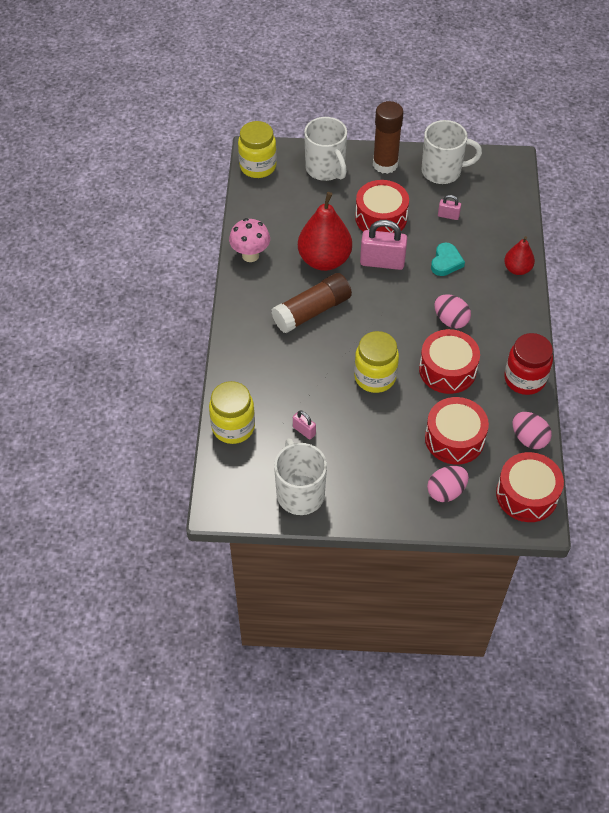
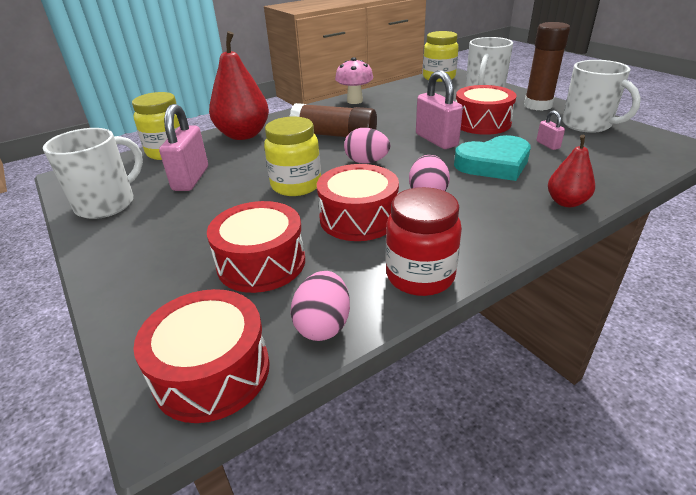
camera: 55 degrees right, 20 degrees down
(304, 431) = (191, 179): pink padlock -> pink padlock, size x2.01
(324, 260) = (396, 121): red pear -> red pear (243, 135)
(446, 262) = (494, 164): turquoise heart -> turquoise heart, size x1.63
(446, 491) = (168, 291): pink egg -> pink egg (366, 162)

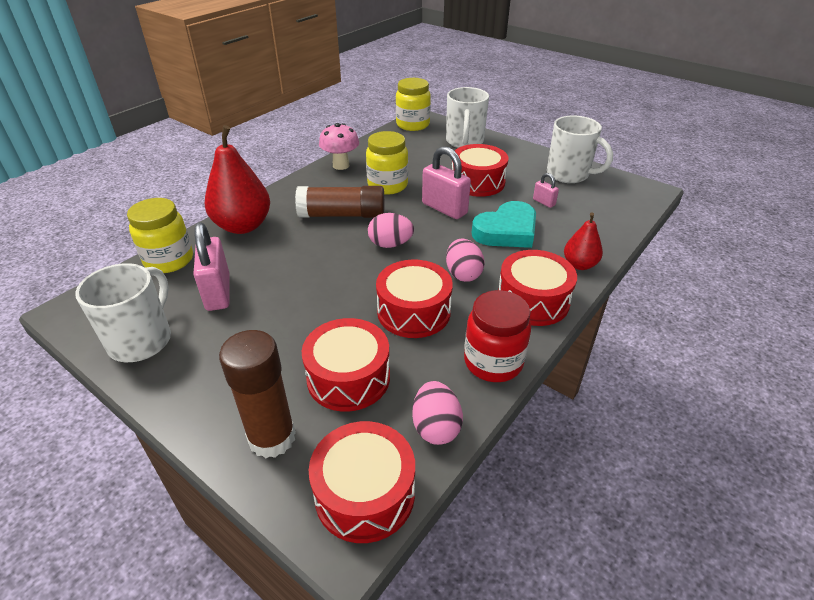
camera: 20 degrees left, 5 degrees up
(296, 185) = (335, 283): yellow jar -> yellow jar (387, 185)
(494, 227) = (533, 301): none -> red drum
(537, 105) = (519, 154): brown glue stick -> brown glue stick (272, 438)

